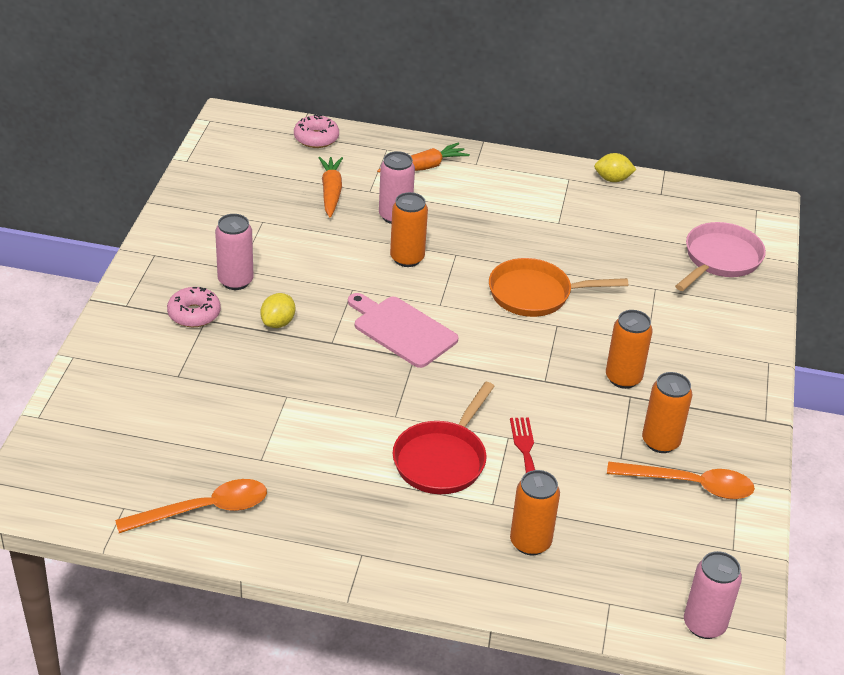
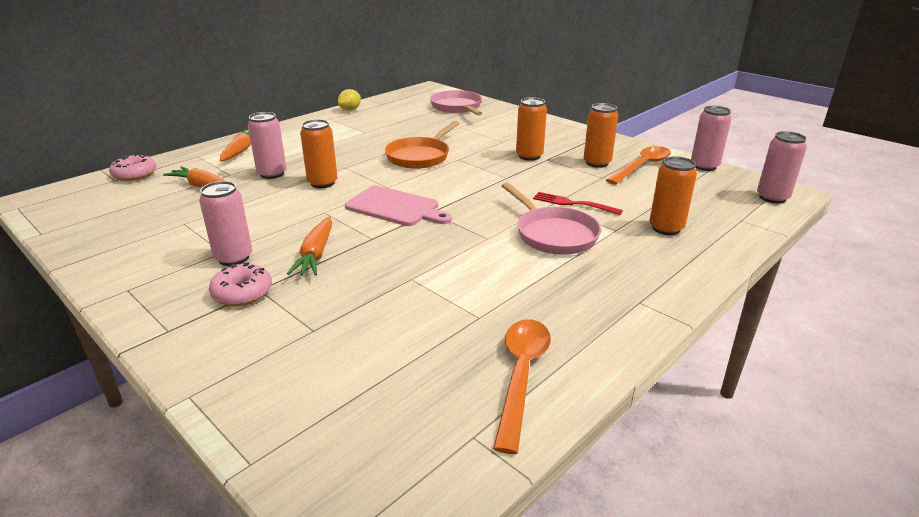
camera: 55 degrees left, 10 degrees down
(278, 323) = (316, 254): yellow lemon -> orange carrot
(402, 330) = (395, 207): pink cutting board -> pink cutting board turned 135 degrees counterclockwise
(442, 459) = (553, 234): red pan -> pink pan
(750, 544) = (704, 166): none -> pink can

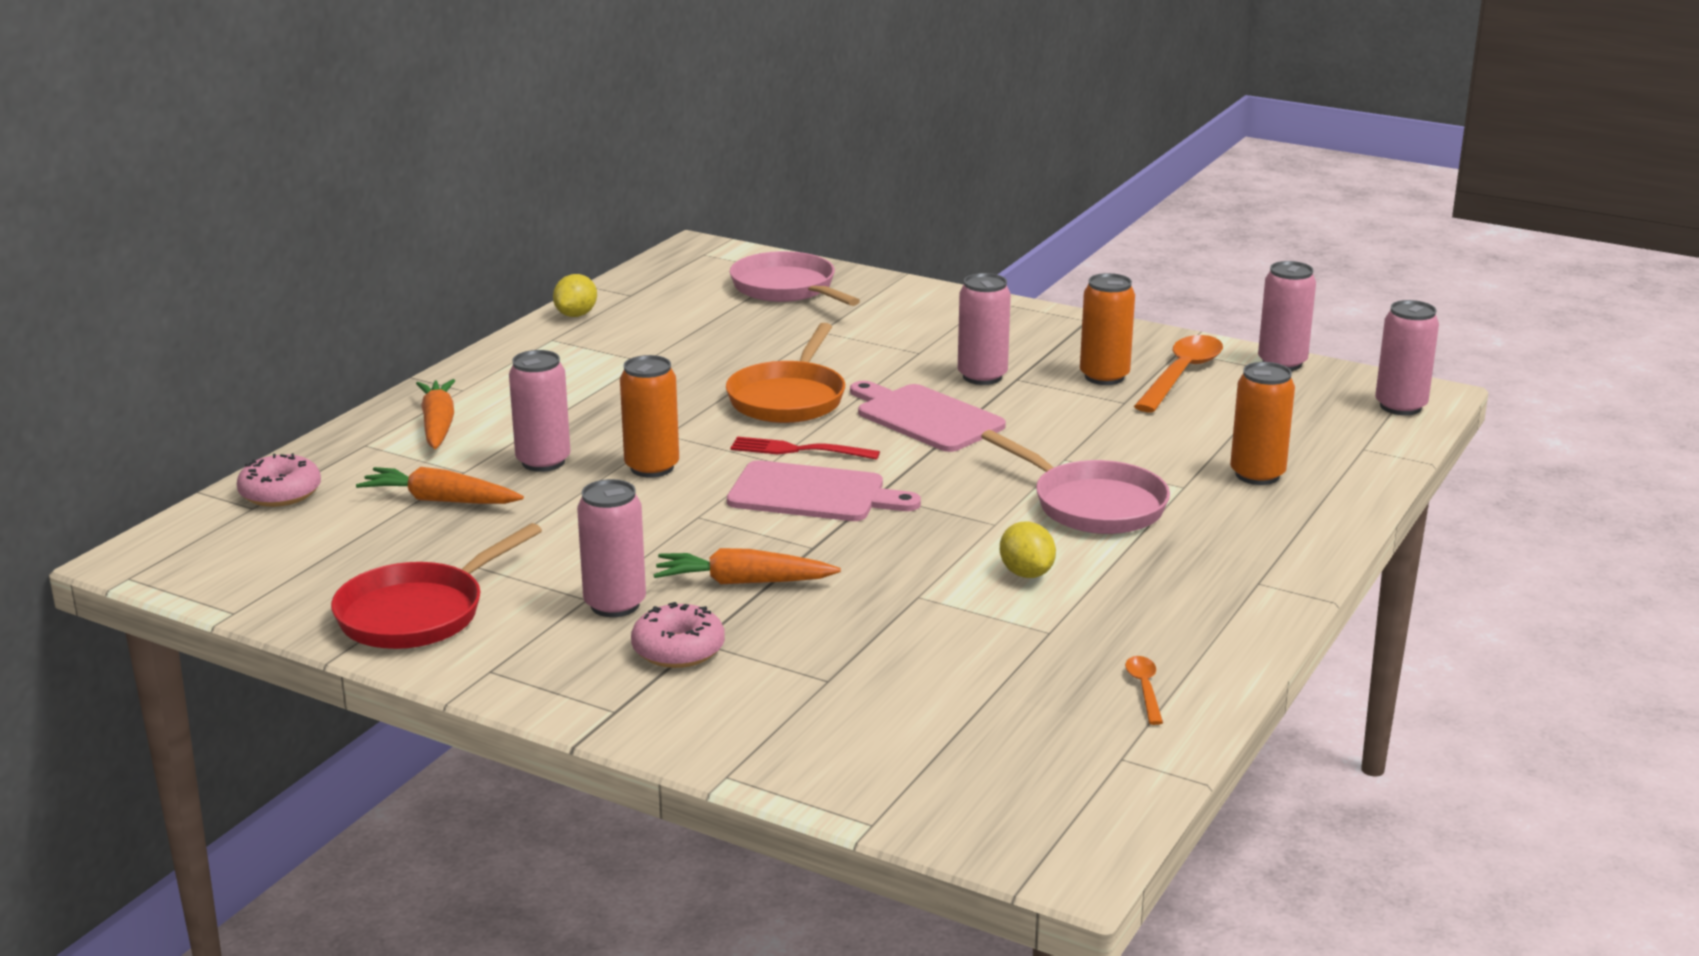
camera: 15 degrees left, 5 degrees down
(127, 247) = (418, 613): none -> red pan
(316, 254) = (743, 582): orange carrot -> orange carrot turned 105 degrees clockwise
(485, 173) = (925, 417): none -> pink cutting board
(487, 273) = (1026, 573): none -> yellow lemon
(521, 375) = (1144, 689): orange spoon -> orange spoon, size x0.48
(529, 156) = (982, 376): orange can -> pink can
(573, 203) = (1099, 453): red fork -> red fork (798, 450)

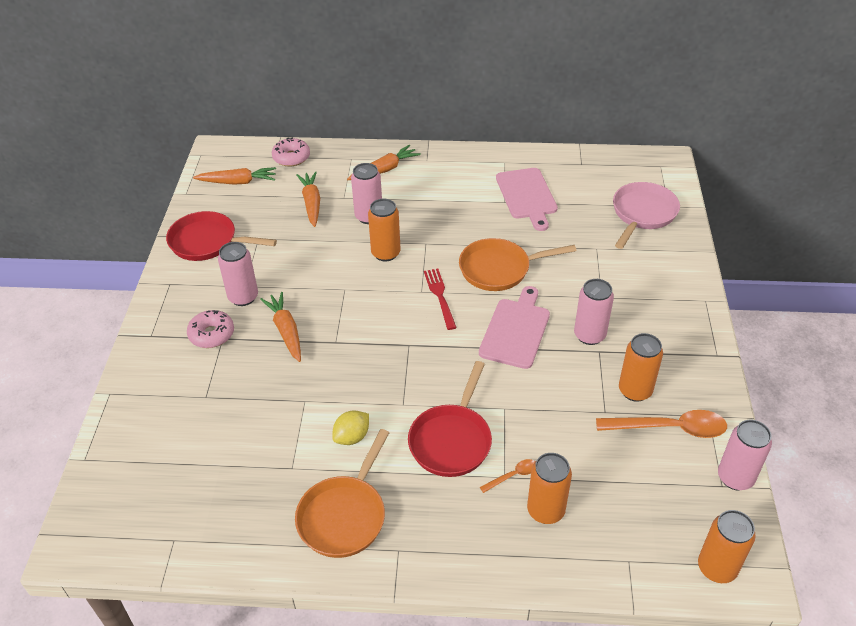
camera: 65 degrees right, 20 degrees up
(277, 555) = (238, 182): none -> orange carrot
(576, 315) = (540, 157): yellow lemon -> none
(813, 494) = (393, 320): pink cutting board -> pink cutting board (527, 196)
(1092, 505) = (451, 440): pink pan -> red pan
(1144, 689) = (248, 529): orange spoon -> orange spoon (513, 476)
(1171, 608) = (344, 515): none -> orange pan
(1400, 406) = (717, 568): pink can -> orange can

